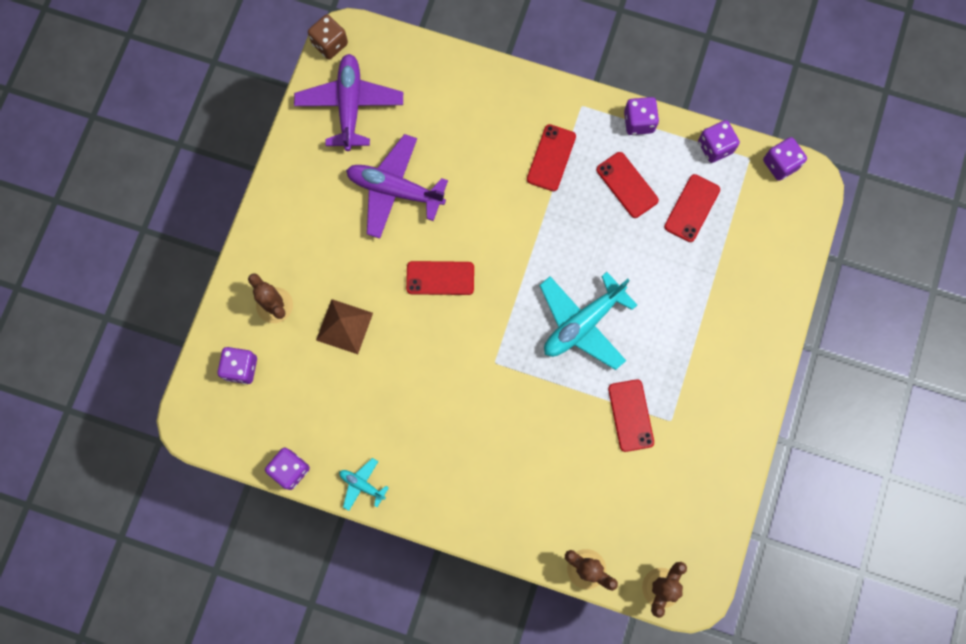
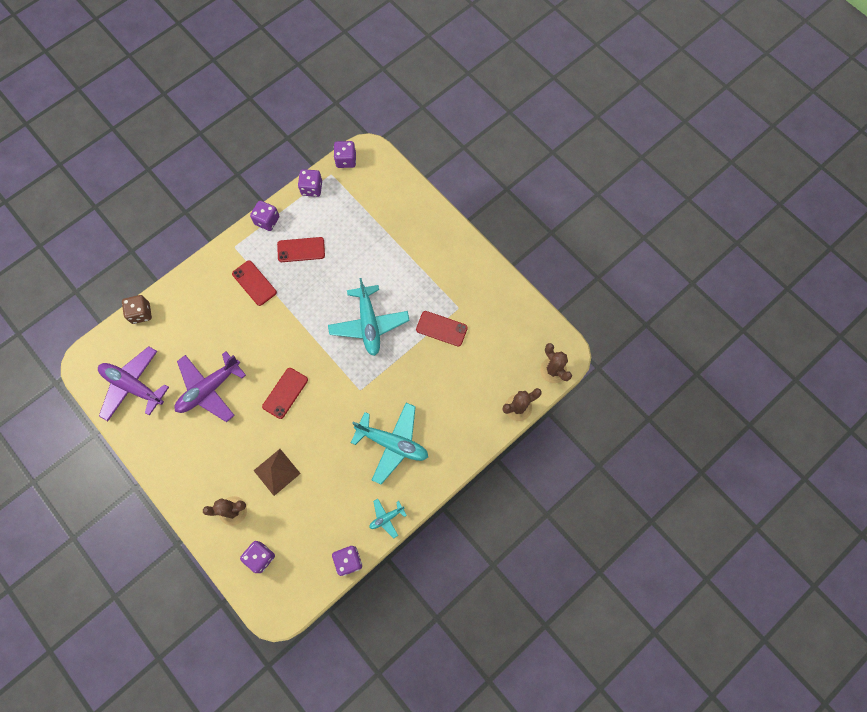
camera: 60 degrees left, 5 degrees down
(330, 44) = (82, 375): brown dice -> brown dice (141, 313)
(453, 440) = (392, 443): none -> turquoise plane
(692, 208) = (339, 222): red phone -> none

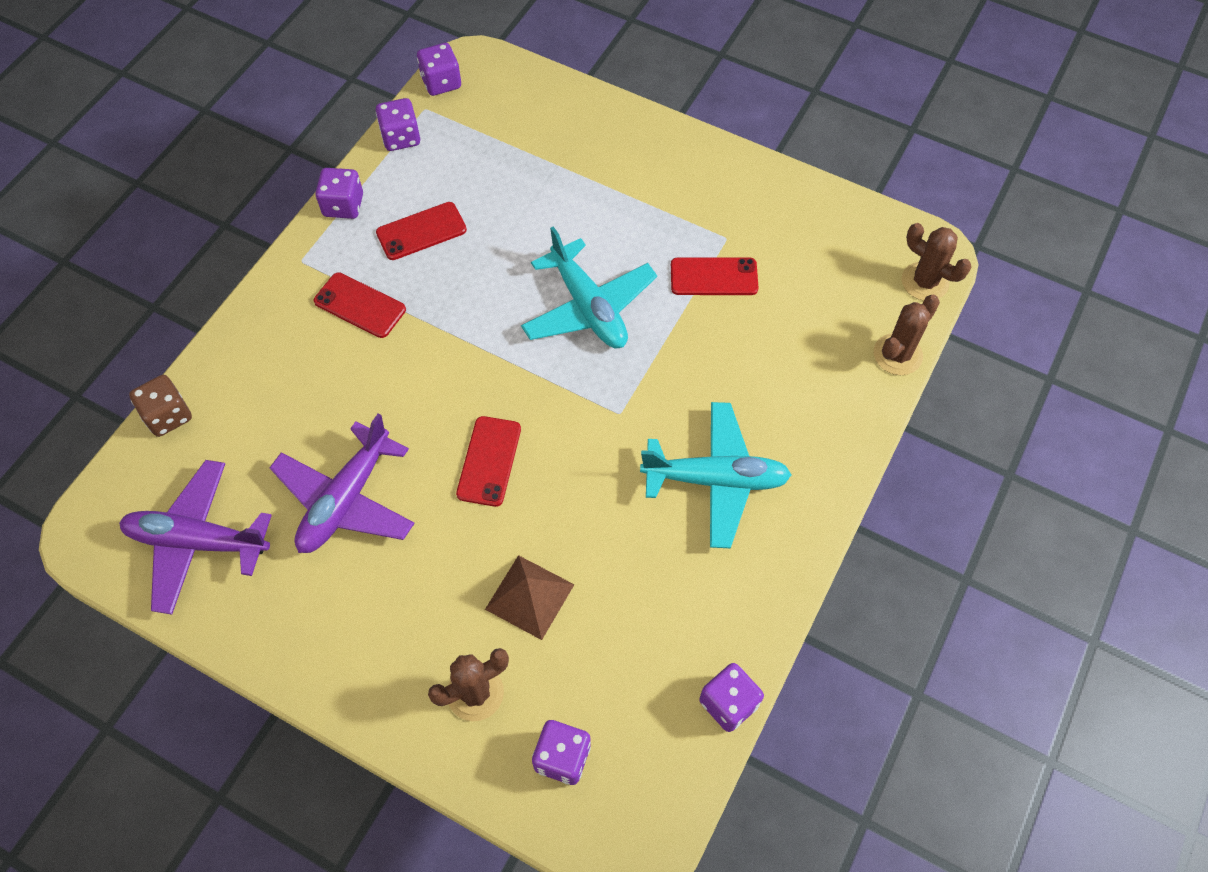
camera: 20 degrees left, 10 degrees down
(386, 518) = (762, 605): turquoise plane -> none

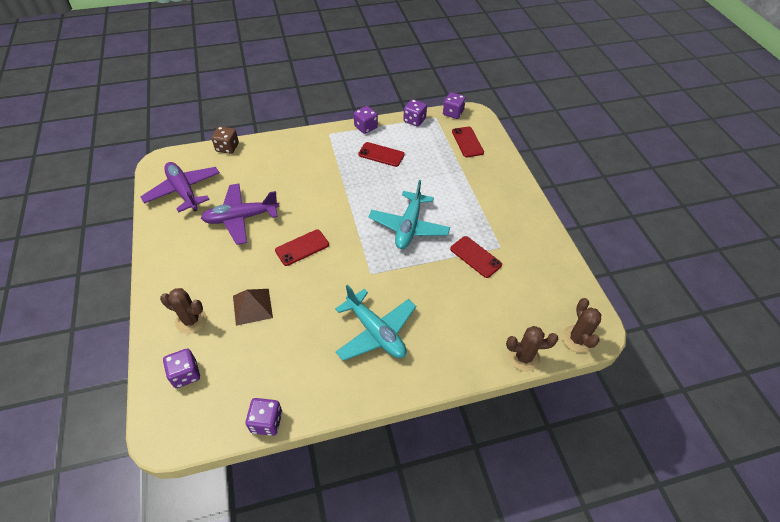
camera: 45 degrees right, 10 degrees down
(360, 305) = (328, 162): red phone -> red phone (467, 142)

